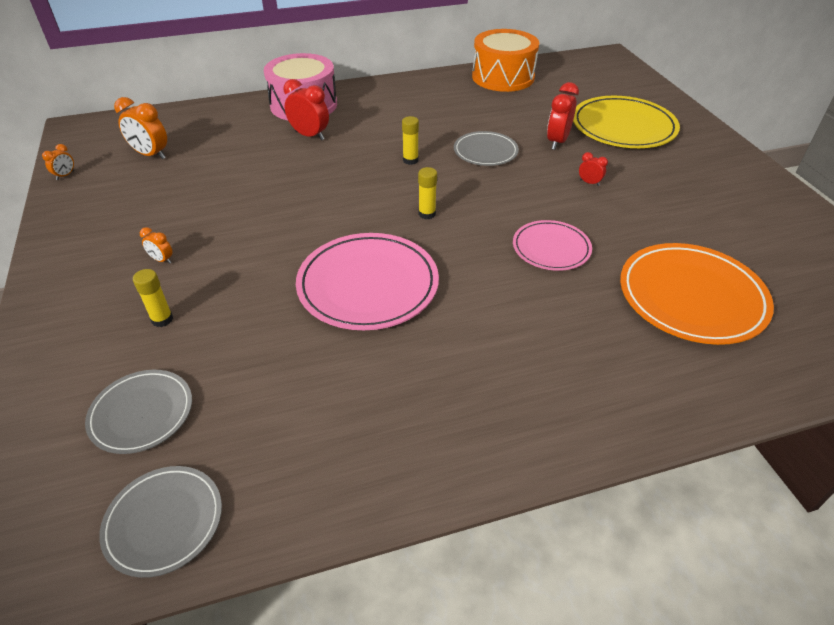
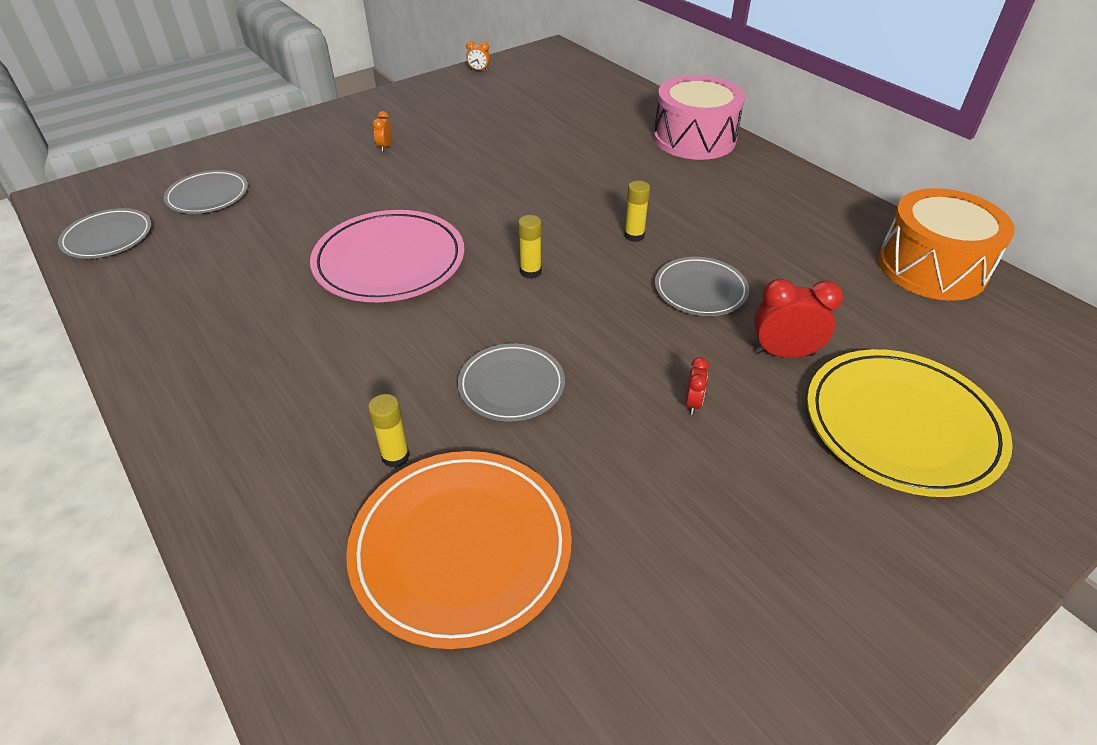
camera: 70 degrees right, 0 degrees up
(151, 155) = (534, 93): orange clock -> none
(162, 319) = (311, 171): yellow glue stick -> yellow glue stick (395, 456)
(310, 135) = (633, 159): red clock -> none
(551, 248) = (511, 385): pink plate -> grey plate

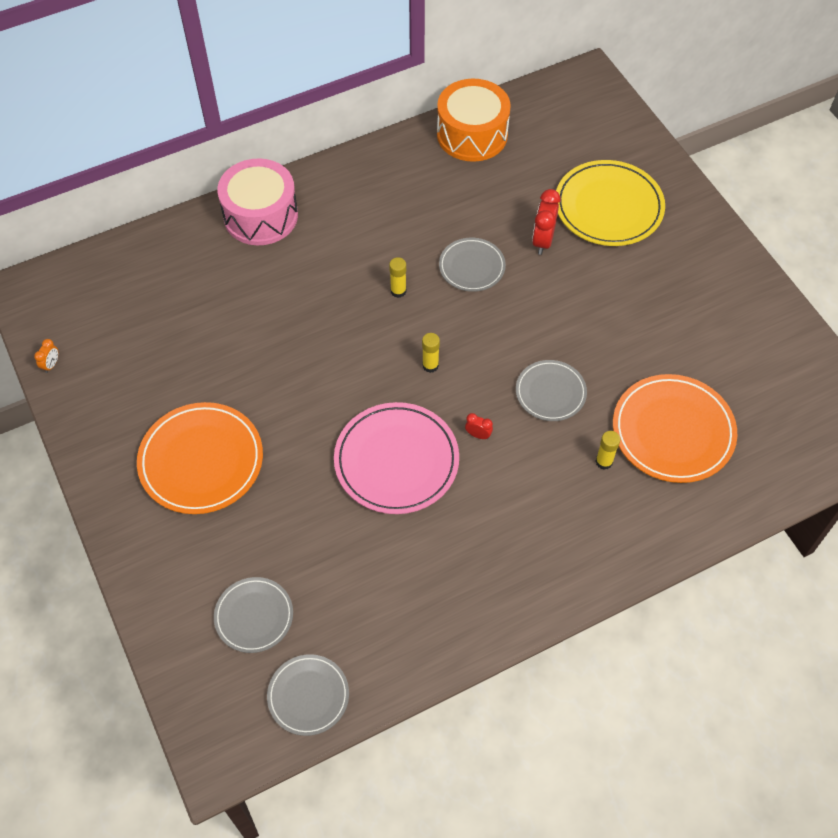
camera: 80 degrees left, 15 degrees up
(385, 147) = (201, 461): orange clock -> orange plate
(693, 403) = (579, 299): red clock -> red clock (478, 435)

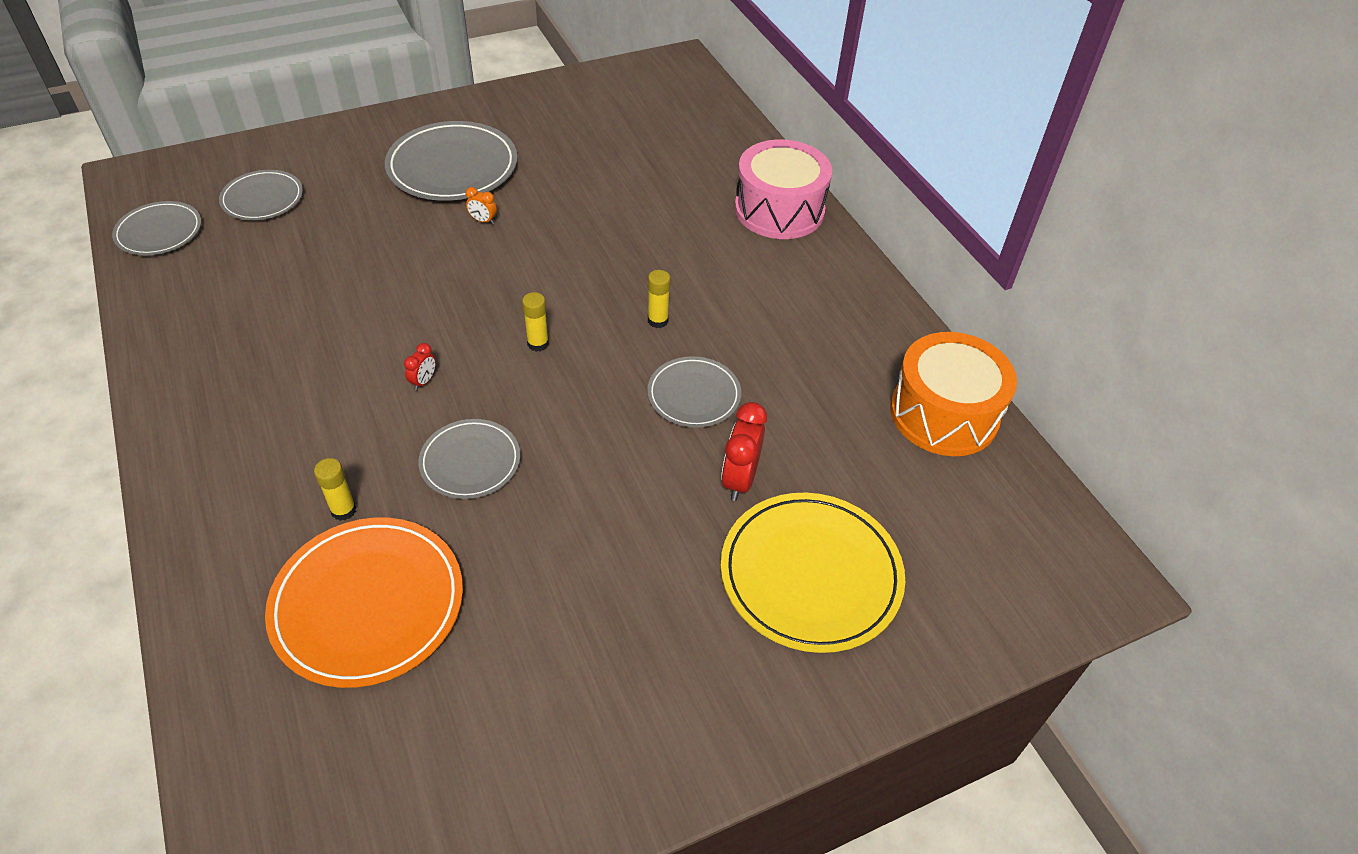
camera: 90 degrees right, 10 degrees down
(51, 365) = (588, 78): orange clock -> orange clock (483, 221)
(201, 461) = (452, 167): orange plate -> grey plate
(396, 461) = (409, 307): pink plate -> none
(542, 241) = (739, 479): red clock -> red clock turned 90 degrees counterclockwise

